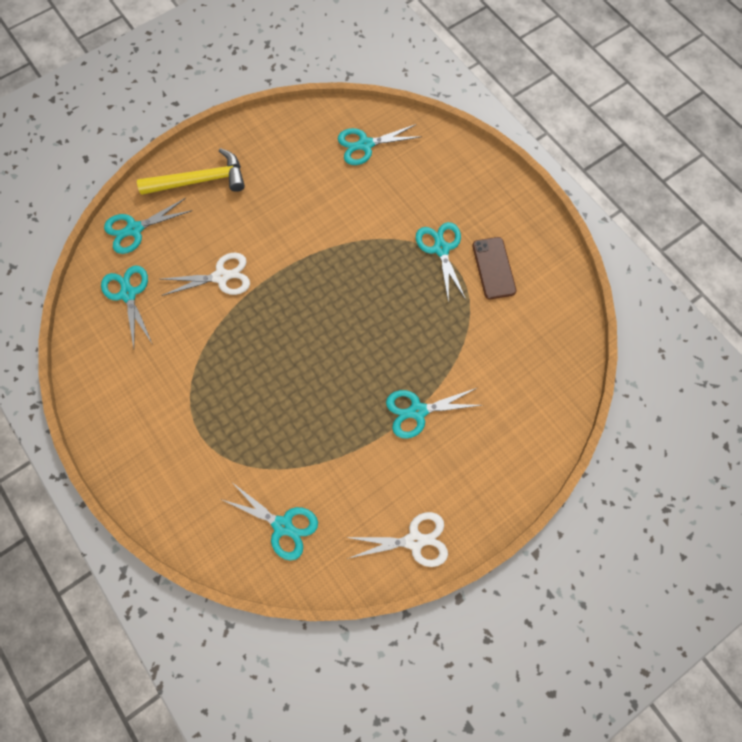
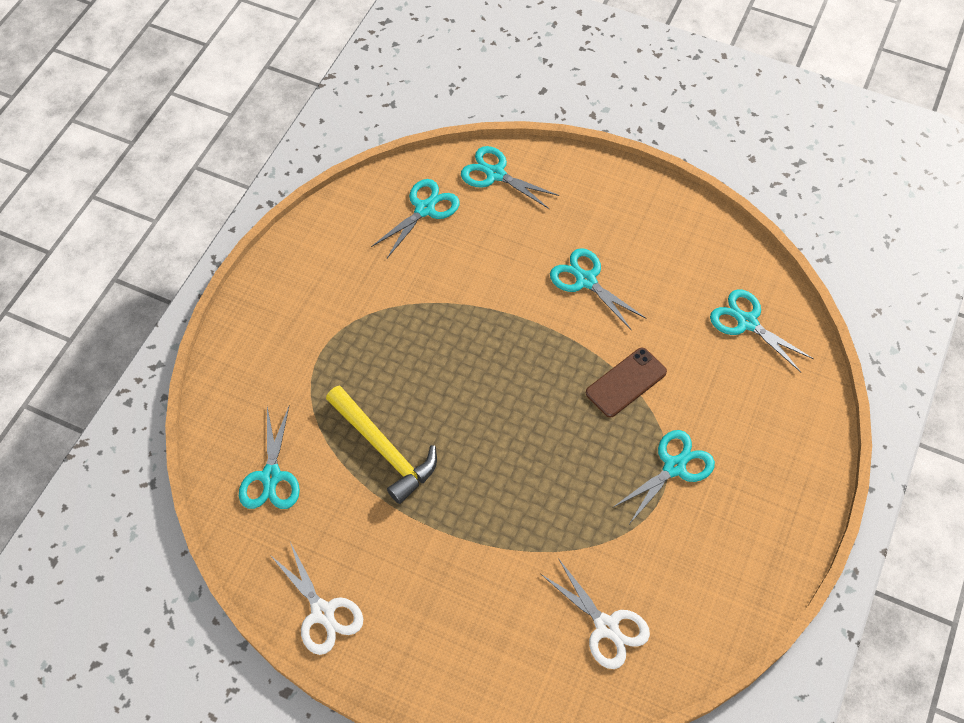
camera: 60 degrees right, 10 degrees down
(200, 181) = (588, 197): yellow hammer -> yellow hammer (383, 449)
(221, 276) = (496, 276): white scissors -> white scissors (606, 627)
(417, 411) = (466, 542): turquoise scissors -> turquoise scissors (585, 280)
(493, 268) = (690, 535): brown phone -> brown phone (626, 382)

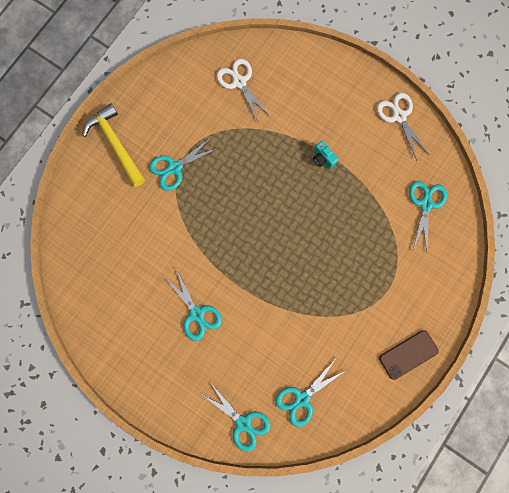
camera: 170 degrees left, 20 degrees up
(383, 449) = (353, 210): yellow hammer -> yellow hammer (116, 144)
(442, 521) = (323, 158): none -> turquoise camera
(626, 382) = (189, 230): brown phone -> brown phone (408, 354)
(747, 322) = (96, 261): turquoise scissors -> none

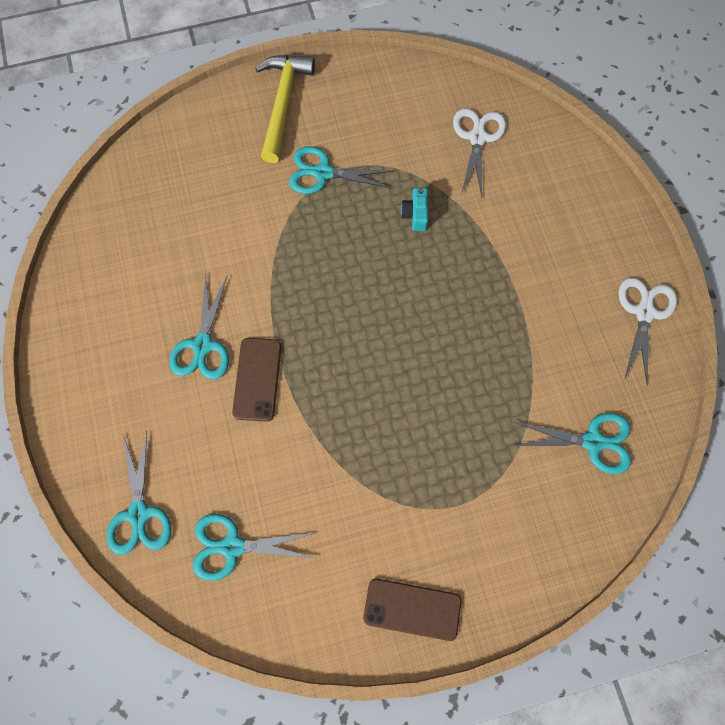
camera: 40 degrees right, 10 degrees down
(240, 308) = (257, 379): none -> brown phone
(323, 158) = (505, 289): turquoise camera -> turquoise camera (415, 215)
(425, 204) = (593, 442): turquoise scissors -> turquoise scissors turned 45 degrees clockwise

